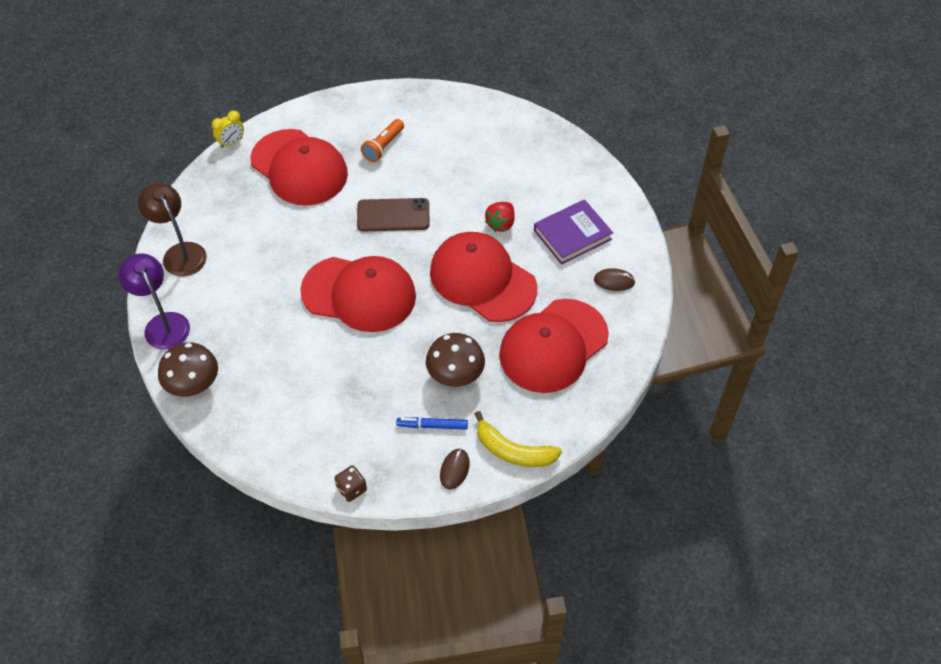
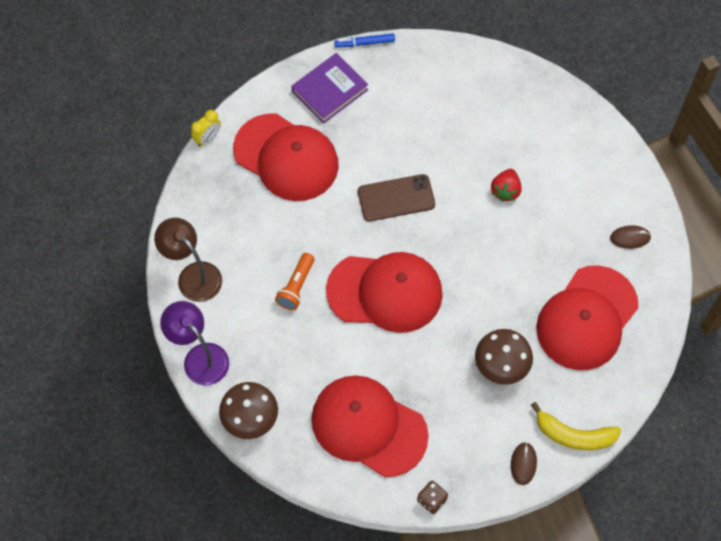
camera: 10 degrees left, 10 degrees up
(383, 146) = (365, 119): orange flashlight -> orange flashlight (296, 287)
(432, 426) = (491, 422): blue marker -> blue marker (364, 43)
(482, 279) = (502, 256): red cap -> red cap (368, 426)
(572, 235) = (578, 192): purple book -> purple book (329, 90)

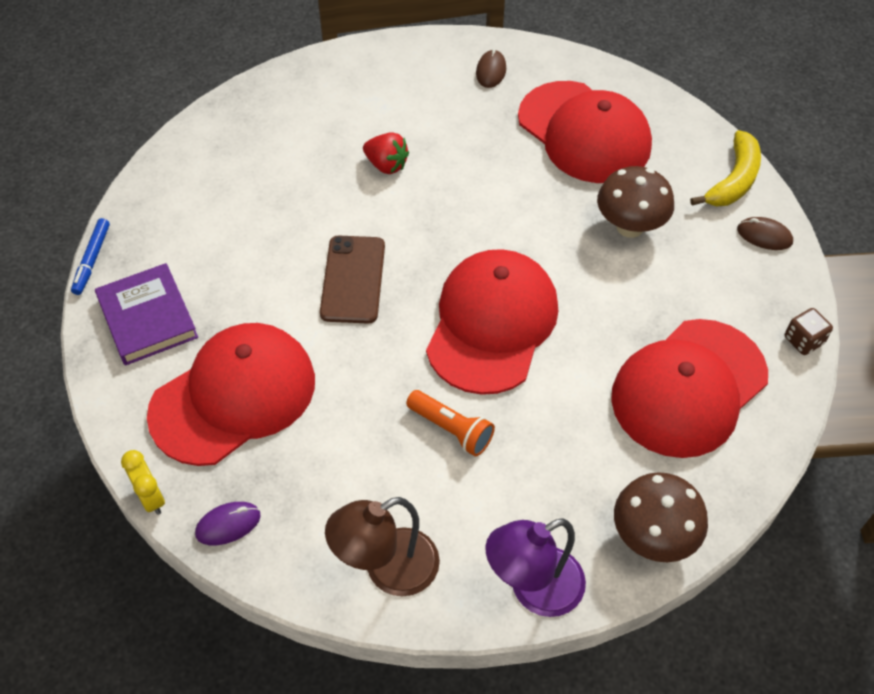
camera: 75 degrees left, 10 degrees down
(201, 183) = (228, 524): none -> purple mouse

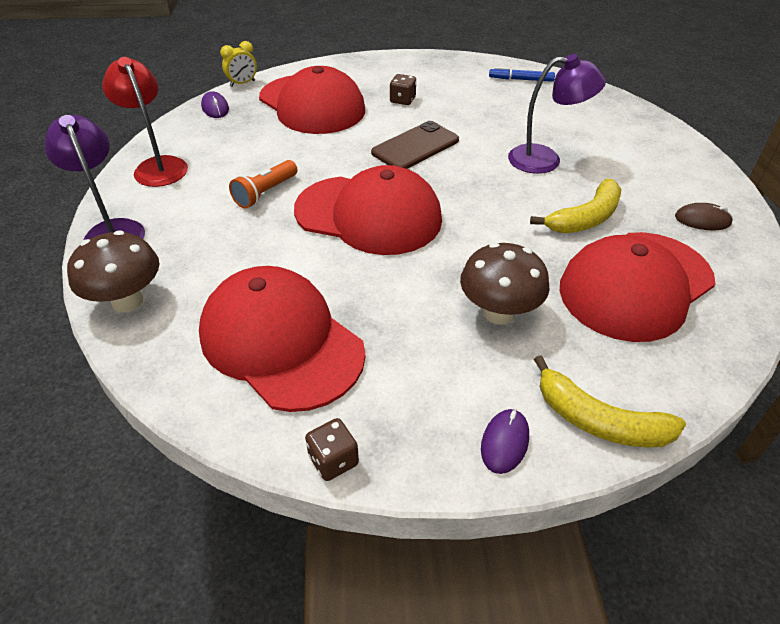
camera: 90 degrees right, 10 degrees down
(92, 260) = (426, 53): blue marker -> blue marker (521, 79)
(147, 318) = (379, 73): purple book -> none
(234, 291) = (402, 100): none -> brown dice
(353, 279) = (415, 146): brown phone -> brown phone turned 45 degrees counterclockwise
(386, 165) = (545, 160): red strawberry -> purple lamp
(388, 570) = (158, 166): brown lamp -> red lamp
(491, 149) = (585, 218): none -> yellow banana
(764, 236) = (504, 442): brown mouse -> purple mouse

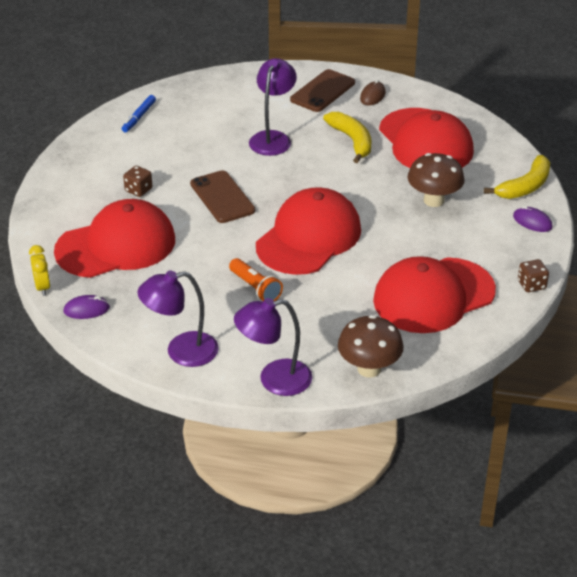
camera: 75 degrees left, 5 degrees down
(158, 166) = (181, 351): red lamp -> purple lamp
(673, 179) = (322, 91): none -> brown phone

